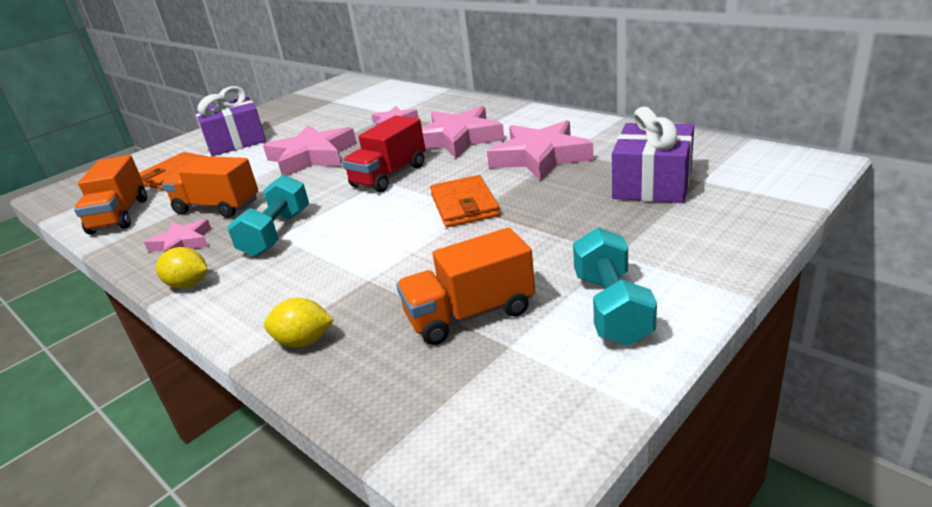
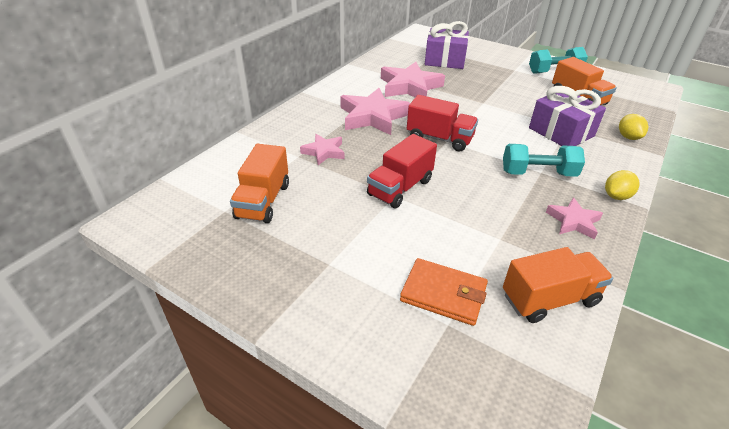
camera: 105 degrees left, 10 degrees up
(188, 284) = (616, 196): yellow lemon -> yellow lemon turned 45 degrees clockwise
(217, 207) = (510, 221): orange truck -> orange truck (263, 201)
(235, 142) = (346, 268): purple gift -> purple gift (561, 132)
(312, 157) = (400, 188): pink star -> red truck
(464, 205) = (479, 106): orange wallet -> none

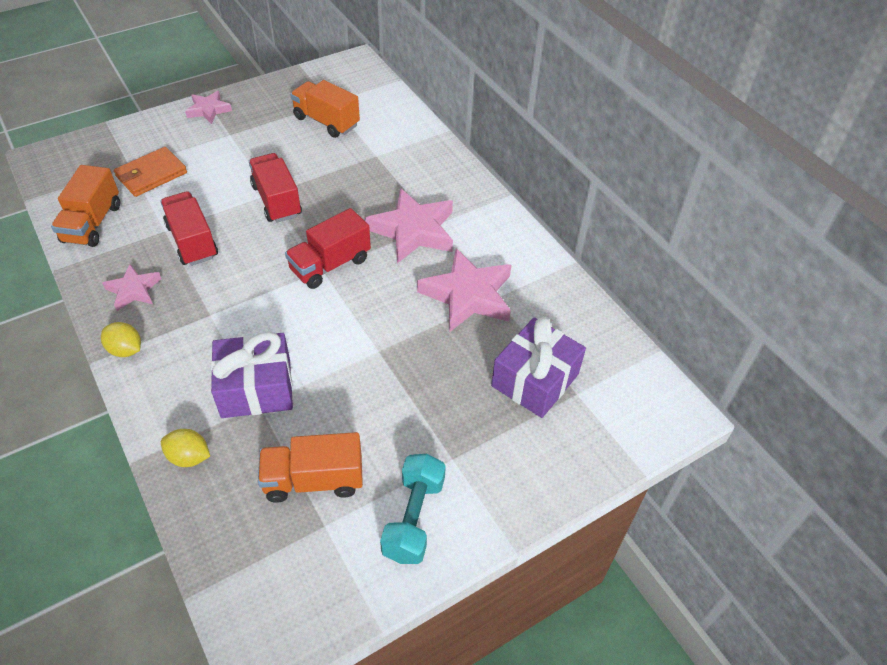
camera: 115 degrees right, 10 degrees up
(324, 152) = (370, 173): pink star -> pink star (208, 110)
(492, 214) = (192, 241): none -> red truck
(538, 173) = (210, 310): turquoise dumbbell -> none
(616, 196) = (126, 350): yellow lemon -> yellow lemon turned 45 degrees counterclockwise

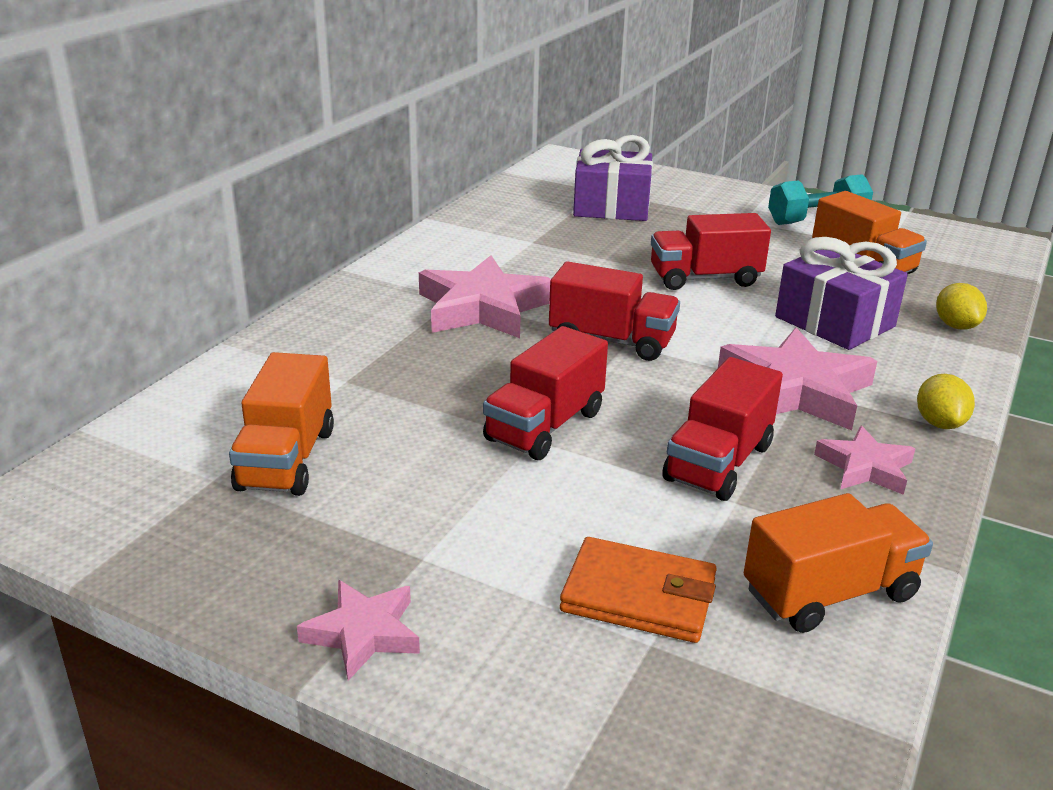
camera: 120 degrees left, 20 degrees down
(369, 358) = (704, 278): none -> red truck
(468, 295) = (548, 254): pink star -> pink star (795, 389)

